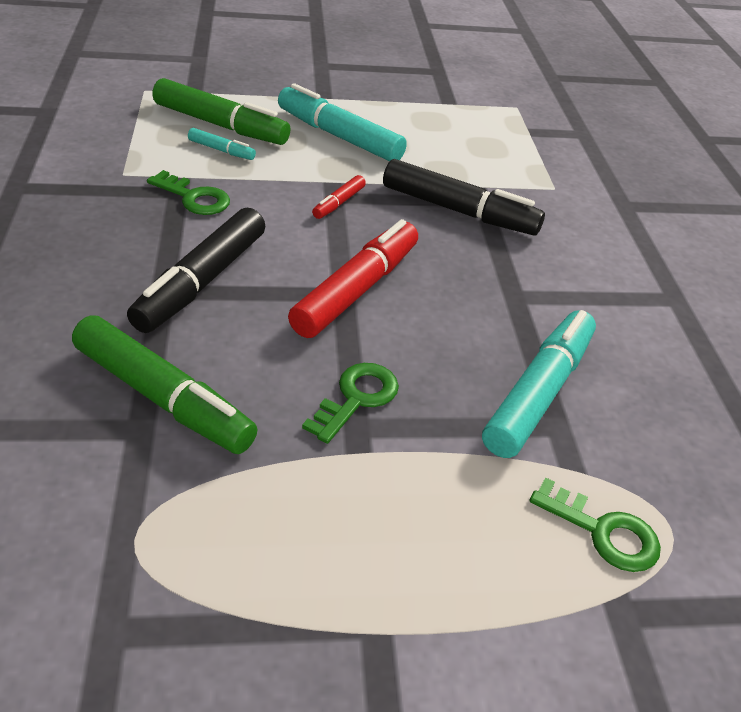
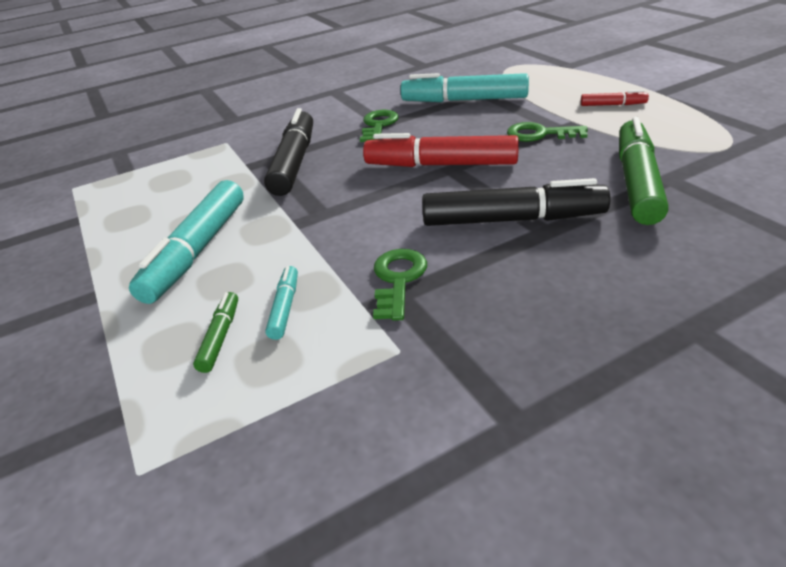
camera: 105 degrees left, 5 degrees down
(221, 125) = (220, 337): green marker -> green marker, size x0.47
(338, 203) = (331, 208): red marker -> red marker (613, 105)
(603, 532) = (534, 74): green key -> green key (378, 125)

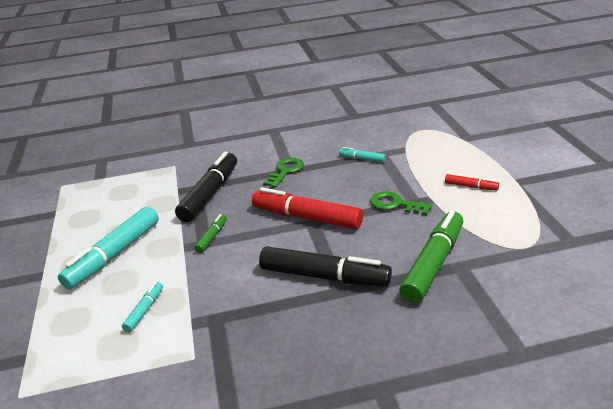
camera: 15 degrees right, 5 degrees down
(220, 337) = (98, 322): green marker -> green marker (212, 237)
(398, 279) = (222, 306): green key -> none
(464, 100) = (362, 159): turquoise marker -> turquoise marker, size x0.47

